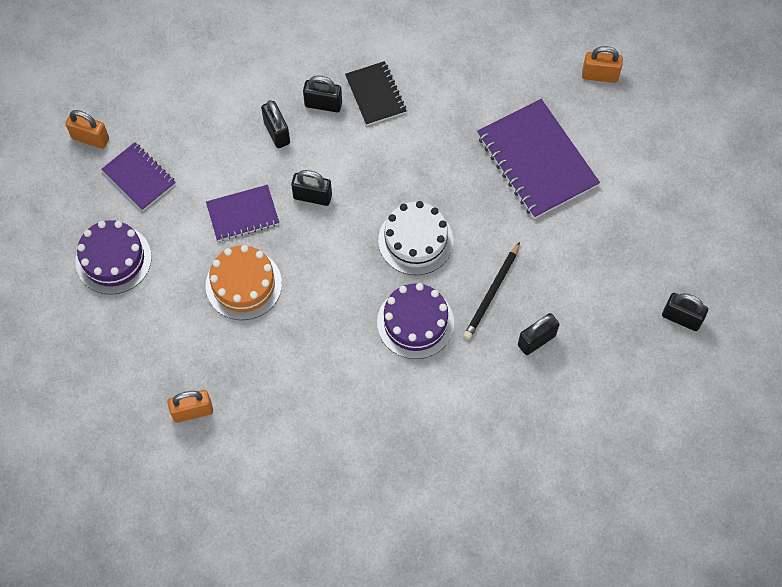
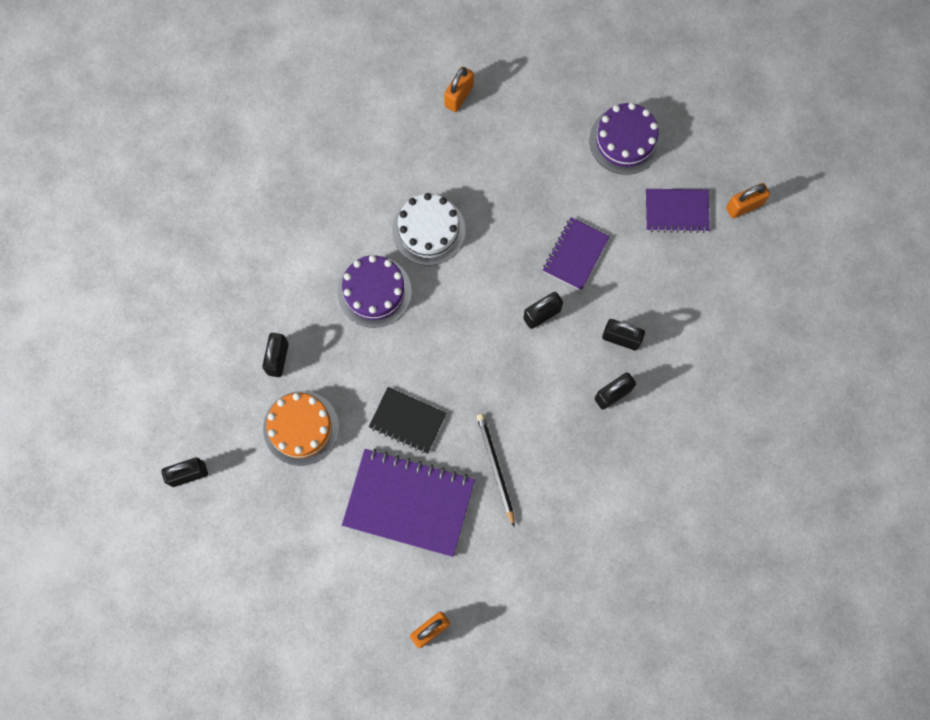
camera: 135 degrees right, 10 degrees up
(243, 284) = (519, 206): orange cake -> orange cake (301, 428)
(375, 95) = (583, 440): black notebook -> black notebook (407, 420)
(415, 240) = (435, 352): white cake -> white cake (428, 230)
(492, 293) = (342, 364): black pencil -> black pencil (495, 468)

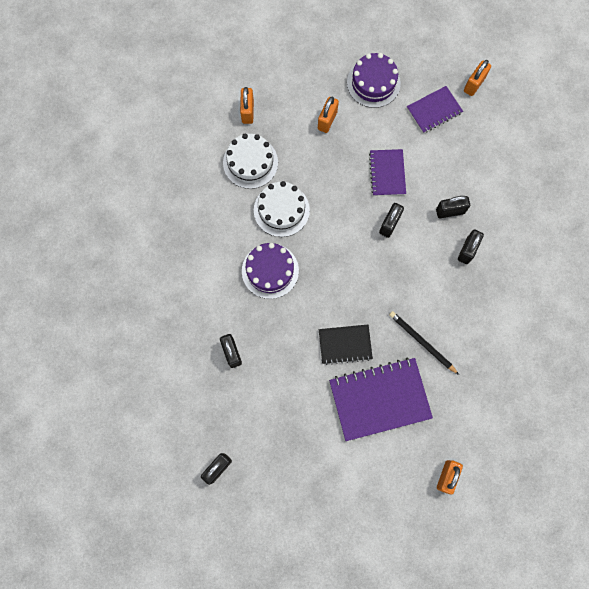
camera: 30 degrees left, 0 degrees up
(301, 428) = (276, 391): orange cake -> none
(426, 157) = (250, 162): none -> white cake
(544, 155) = (327, 120): none -> orange padlock

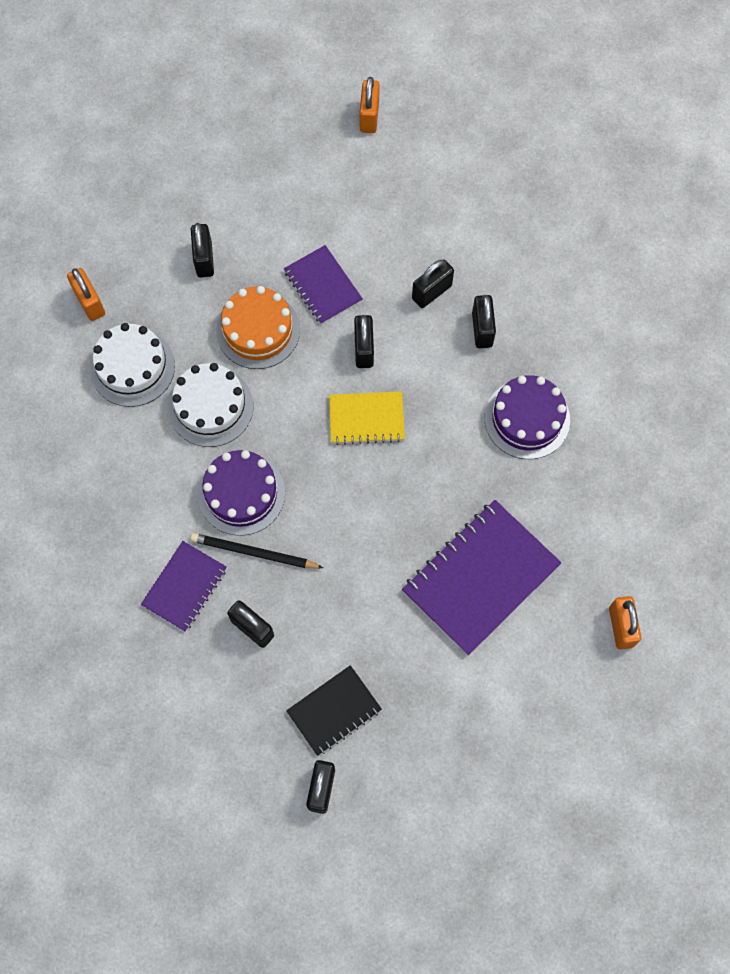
camera: 30 degrees left, 5 degrees down
(327, 120) = (204, 259): orange padlock -> black padlock
(334, 179) = (258, 330): none -> orange cake
(345, 344) = (395, 534): black notebook -> black notebook (334, 711)
(367, 266) = (366, 419): none -> yellow notebook
(373, 83) = (237, 180): purple cake -> purple cake (527, 418)
(422, 342) = (492, 476): black pencil -> black pencil (254, 553)
(434, 110) = (337, 175): purple notebook -> purple notebook (184, 587)

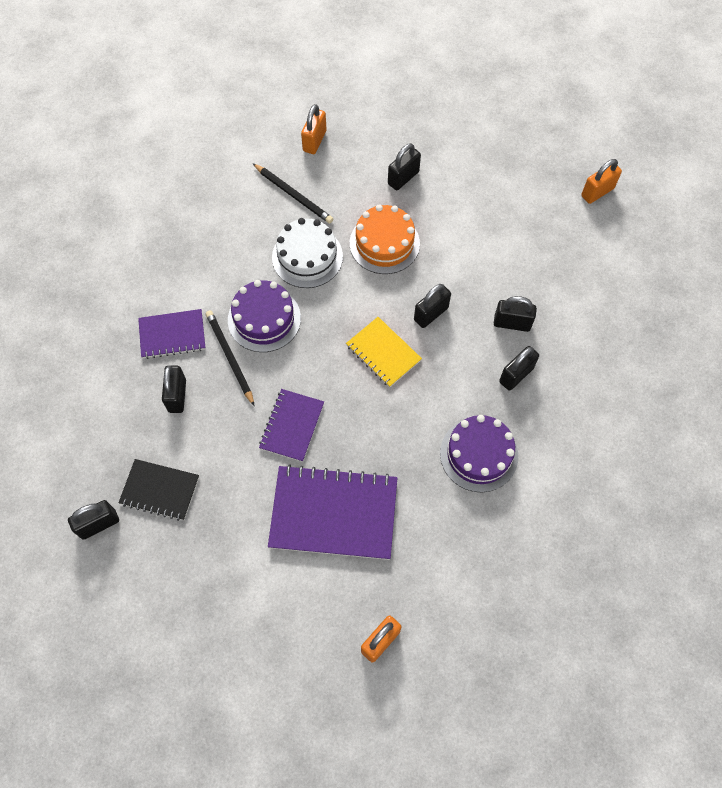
camera: 50 degrees right, 5 degrees down
(132, 367) = (293, 195): white cake -> black pencil
(323, 286) = (451, 256): purple notebook -> purple notebook (292, 426)

